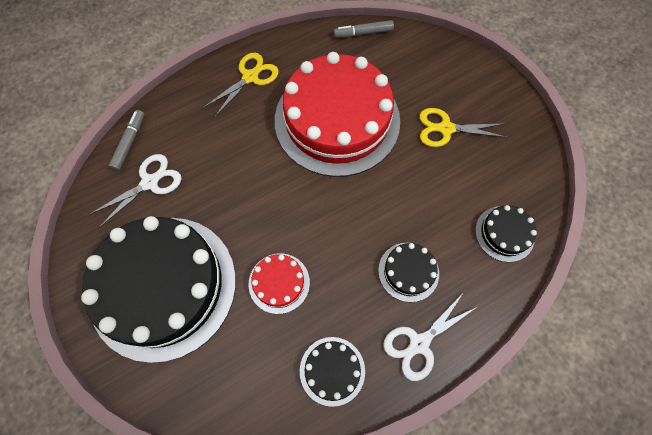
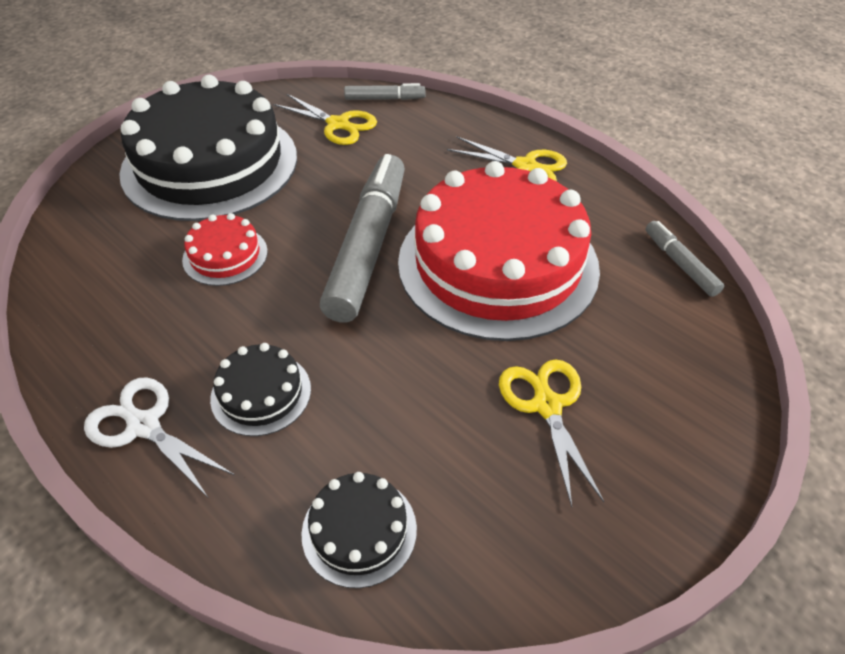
camera: 75 degrees right, 20 degrees down
(150, 182) = (338, 124): white scissors -> yellow scissors
(299, 189) = (367, 246): none -> grey marker
(332, 370) = (105, 331): black cake -> none

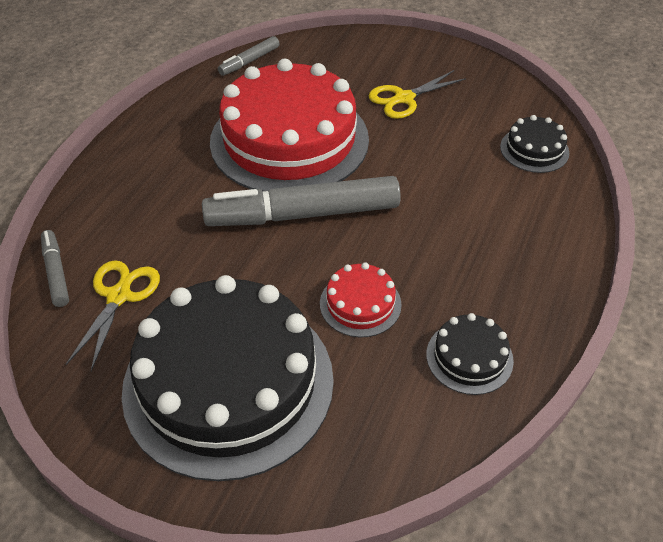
camera: 110 degrees left, 0 degrees up
(144, 426) = (546, 273): white scissors -> none
(261, 393) = (479, 223): black cake -> black cake (469, 357)
(525, 166) = (156, 147): yellow scissors -> none

